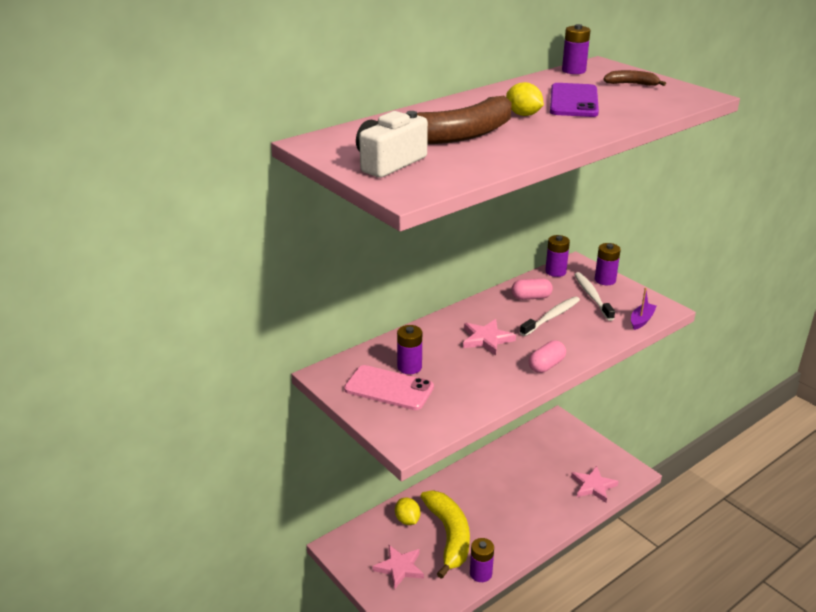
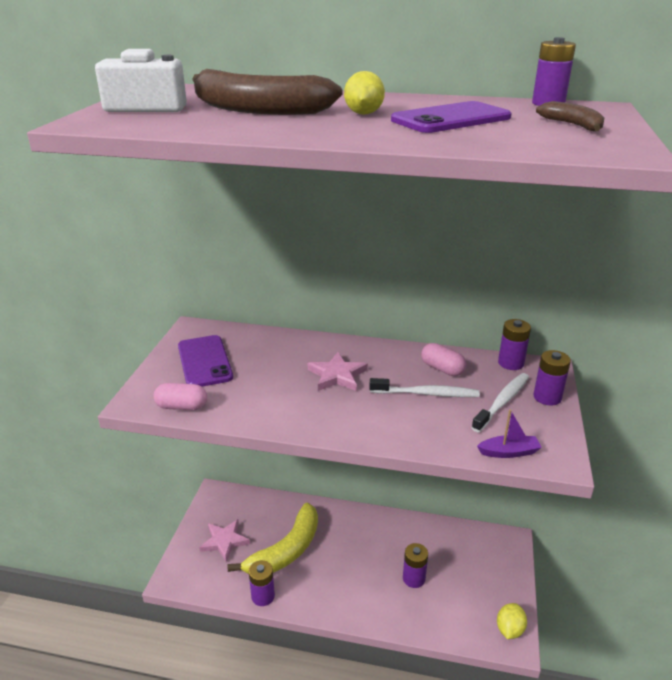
camera: 50 degrees right, 0 degrees up
(389, 388) = (204, 361): pink phone -> purple phone
(407, 520) = (279, 515): yellow lemon -> yellow lemon (509, 629)
(409, 367) = (246, 357): purple battery -> purple battery (414, 578)
(546, 365) = (338, 425): pink capsule -> pink capsule (182, 406)
(593, 486) = (454, 618): pink star -> none

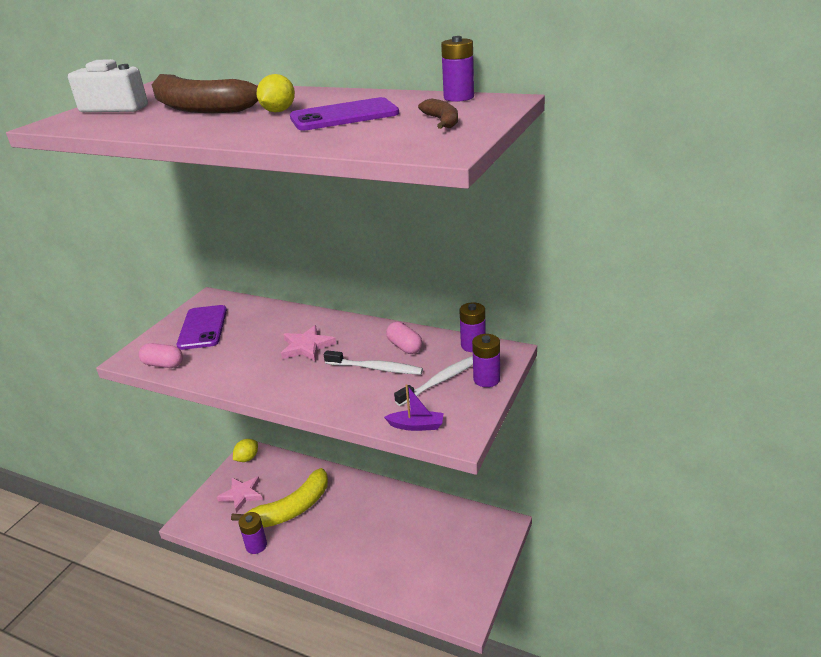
camera: 15 degrees right, 0 degrees up
(414, 578) = (396, 548): purple battery -> none
(509, 629) = (467, 605): yellow lemon -> yellow lemon (247, 458)

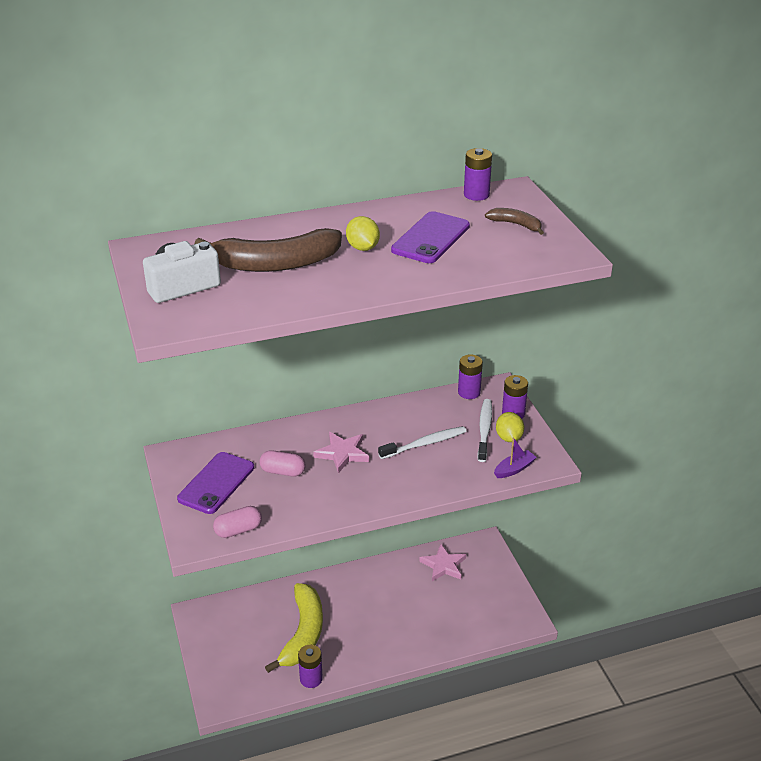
camera: 45 degrees left, 5 degrees up
(202, 328) = (216, 483): purple phone -> purple phone turned 75 degrees clockwise
(242, 495) = (240, 651): pink star -> pink star (443, 565)
(247, 458) = (200, 619): yellow lemon -> yellow lemon (509, 438)
(404, 347) = (421, 417): pink capsule -> pink capsule (283, 472)

